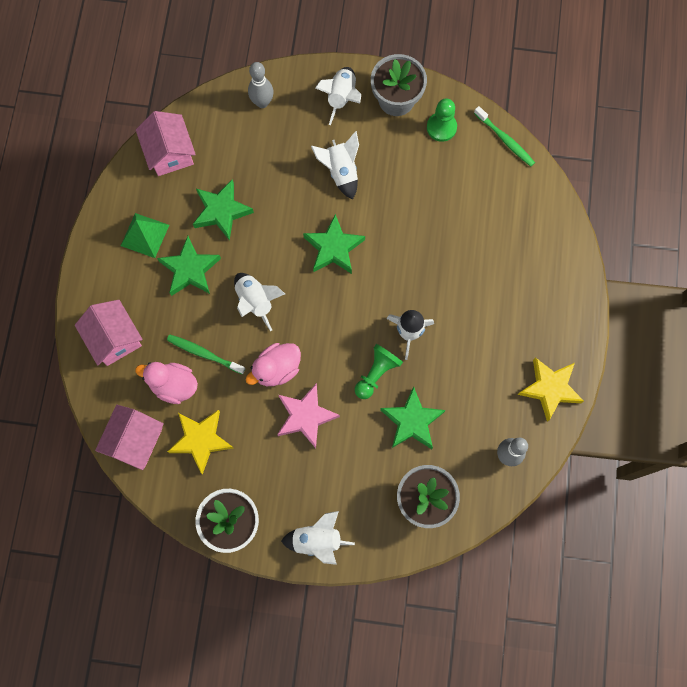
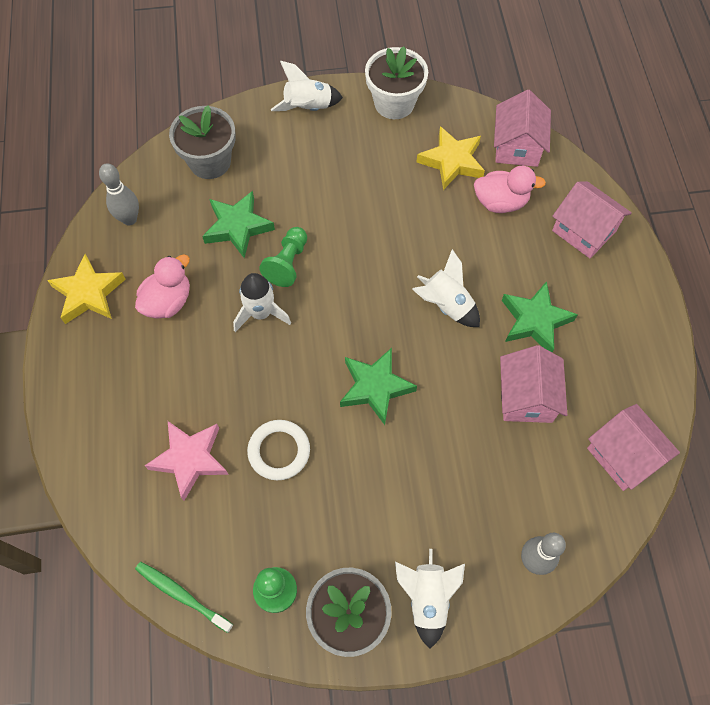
camera: 165 degrees right, 10 degrees down
(144, 235) = (604, 346): green pyramid -> none
(204, 354) = (481, 239): green toothbrush -> none
(221, 211) = (526, 397): green star -> pink house
(277, 369) = (398, 242): pink duck -> pink duck (168, 301)
(305, 416) = (352, 206): pink star -> pink star (190, 459)
(340, 171) = (395, 488): white rocket -> none
(418, 218) = (279, 451): none -> white ring

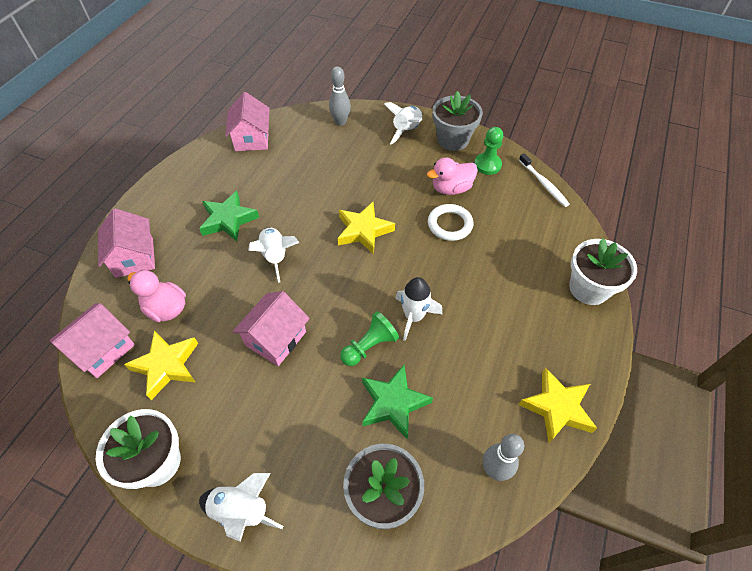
camera: 150 degrees left, 10 degrees down
(83, 444) = (588, 288): none -> white flower pot
(168, 301) = (486, 364): pink duck -> pink duck (451, 188)
(182, 595) = (543, 183): green toothbrush -> white toothbrush
(190, 459) = (512, 246): pink star -> none
(375, 387) = (363, 231): green star -> yellow star
(526, 397) = (276, 184): pink house -> pink house (276, 338)

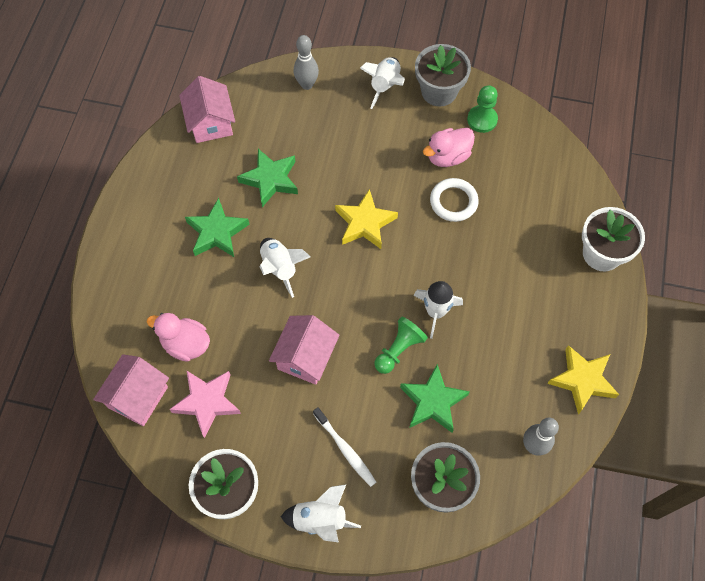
camera: 10 degrees left, 10 degrees up
(134, 257) = (131, 293): pink house -> none
(166, 366) = (207, 402): yellow star -> pink star
(289, 186) = (270, 180): none -> green star
(543, 183) = (545, 135): white toothbrush -> white toothbrush (345, 449)

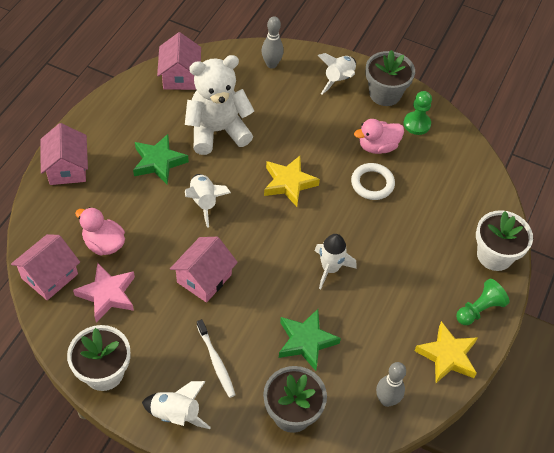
camera: 10 degrees right, 10 degrees down
(118, 264) = (67, 168): none -> pink house
(270, 180) = (217, 131): green star -> white teddy bear
(399, 350) = (288, 291): green pawn -> green pawn (479, 309)

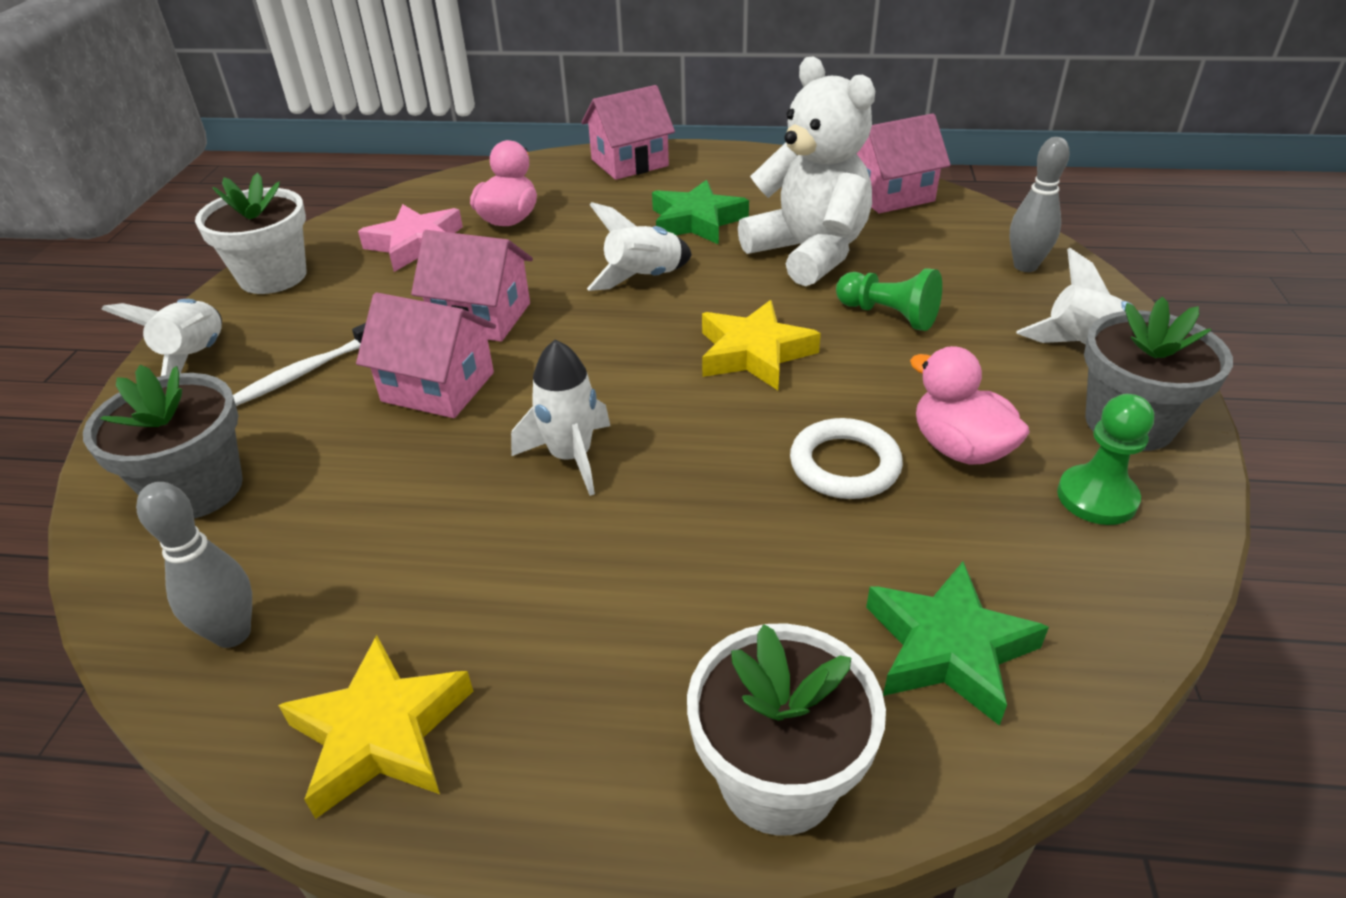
camera: 75 degrees right, 15 degrees down
(49, 276) = (433, 198): pink house -> pink house (438, 387)
(306, 341) = (373, 467): green star -> green star (948, 649)
(479, 309) = (561, 779): green pawn -> green pawn (888, 315)

